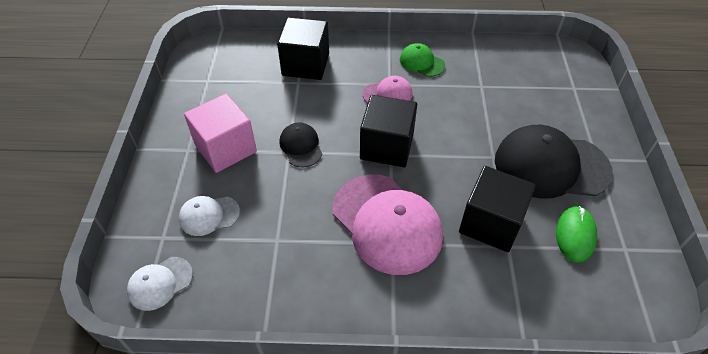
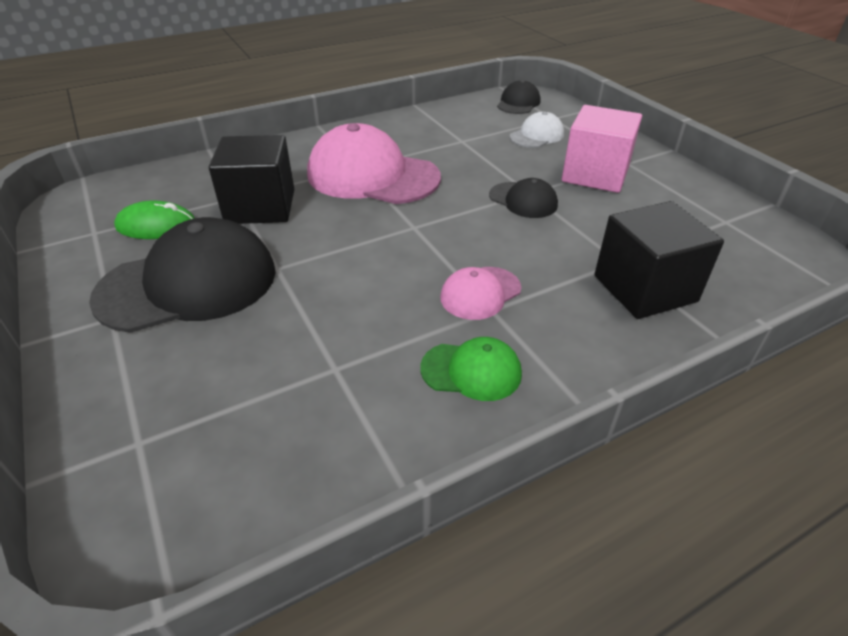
camera: 150 degrees right, 10 degrees down
(160, 283) = (518, 103): white cap -> black cap
(387, 146) = (425, 232): black cube -> none
(575, 235) = (156, 226): green mouse -> green mouse turned 75 degrees counterclockwise

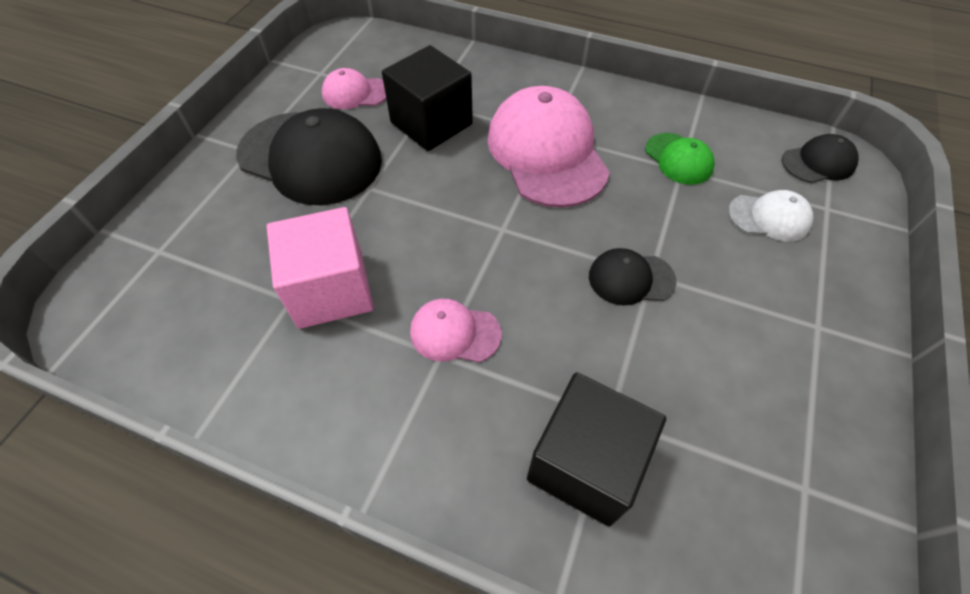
camera: 50 degrees right, 15 degrees up
(156, 226) = (355, 93): green mouse -> pink cap
(471, 371) = (352, 387): green cap -> green cap (678, 159)
(523, 200) = (631, 278): black cap -> black cap turned 90 degrees clockwise
(595, 174) = (753, 310): pink cube -> pink cube (331, 290)

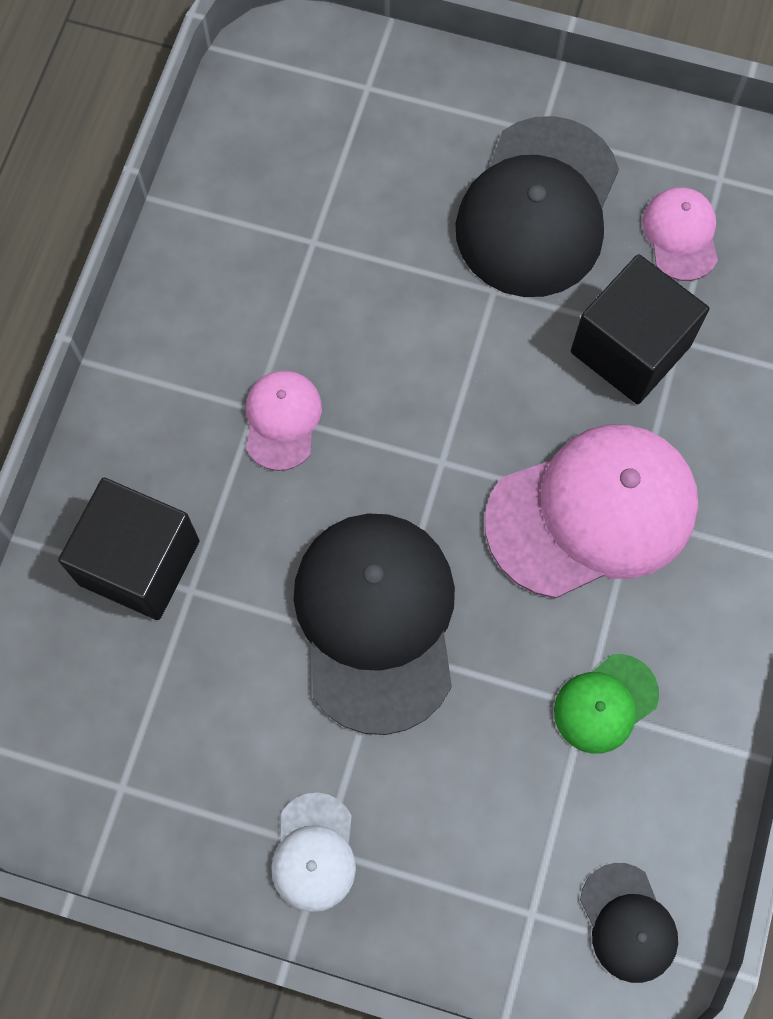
camera: 85 degrees right, 15 degrees up
(331, 290) = (329, 280): pink cube -> none
(631, 278) = (376, 621): black cap -> black cap, size x2.03
(769, 217) = (502, 821): white cap -> white cap (314, 852)

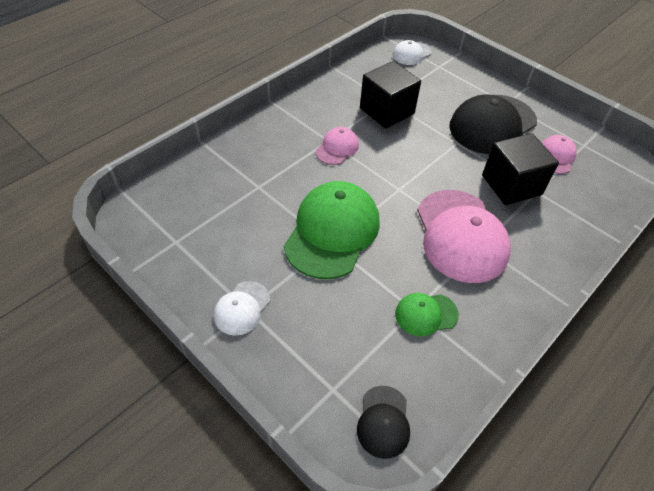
camera: 25 degrees right, 20 degrees down
(139, 562) = (244, 168): black cube -> black cube (387, 111)
(295, 77) = (411, 54): none -> white cap
(376, 621) = (332, 232): black cap -> green cap
(592, 512) = (461, 235): pink cap -> pink cap turned 75 degrees clockwise

